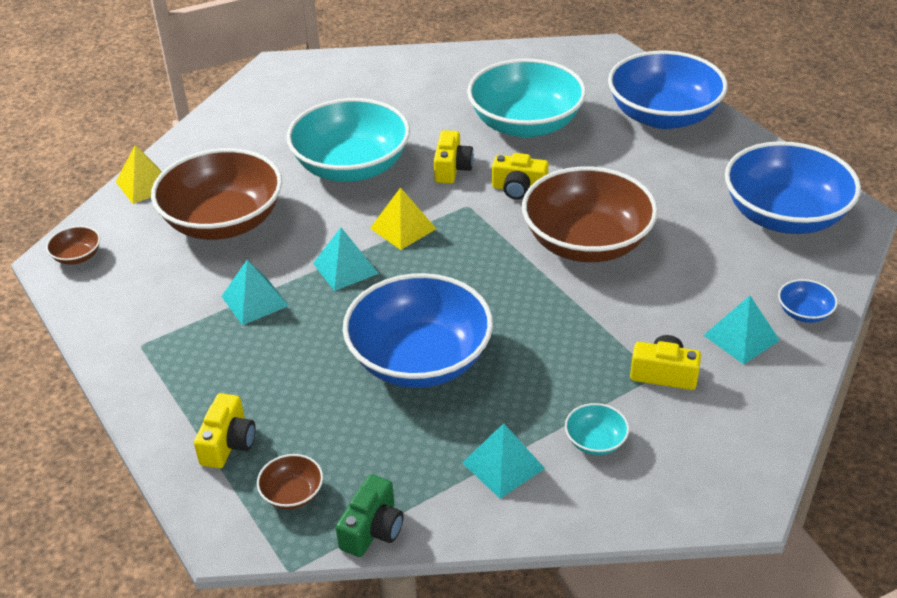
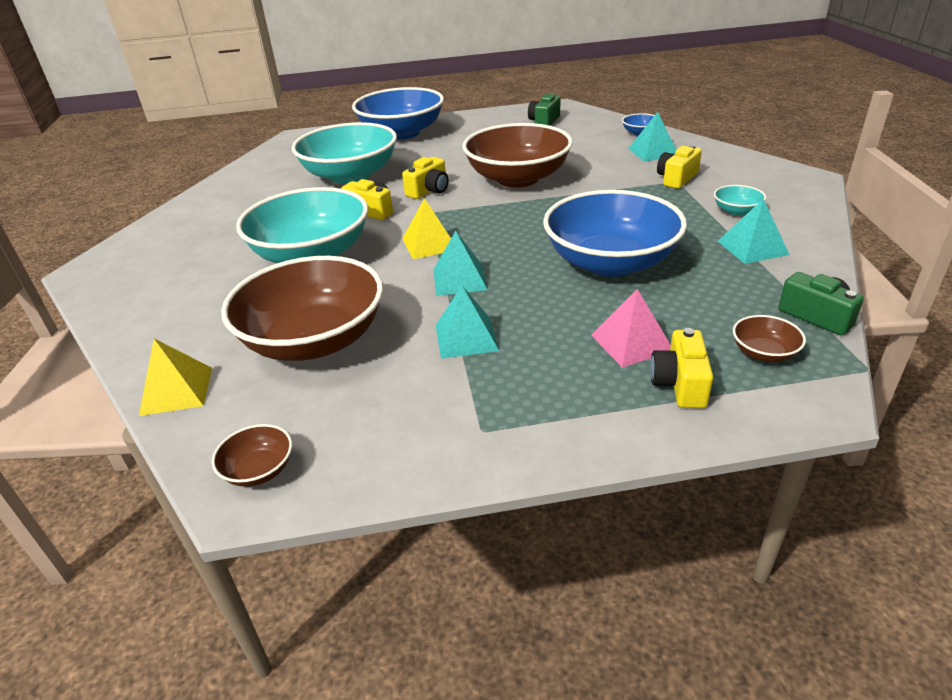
camera: 65 degrees left, 5 degrees down
(228, 443) = (680, 384): yellow camera -> yellow camera turned 120 degrees counterclockwise
(280, 402) = (631, 342): none -> pink pyramid
(784, 216) = (544, 121): blue bowl -> green camera

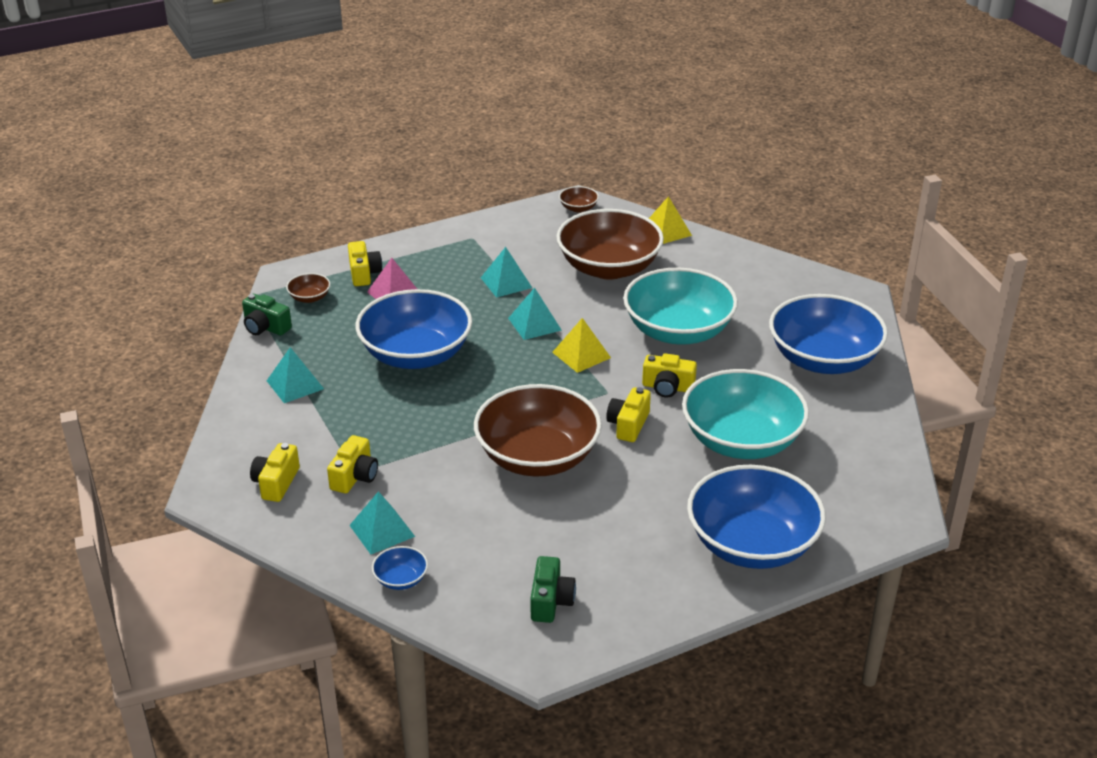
camera: 160 degrees right, 0 degrees up
(213, 218) = (823, 359): none -> blue bowl
(736, 211) = (299, 430): turquoise bowl -> none
(747, 180) = (276, 483): none -> yellow camera

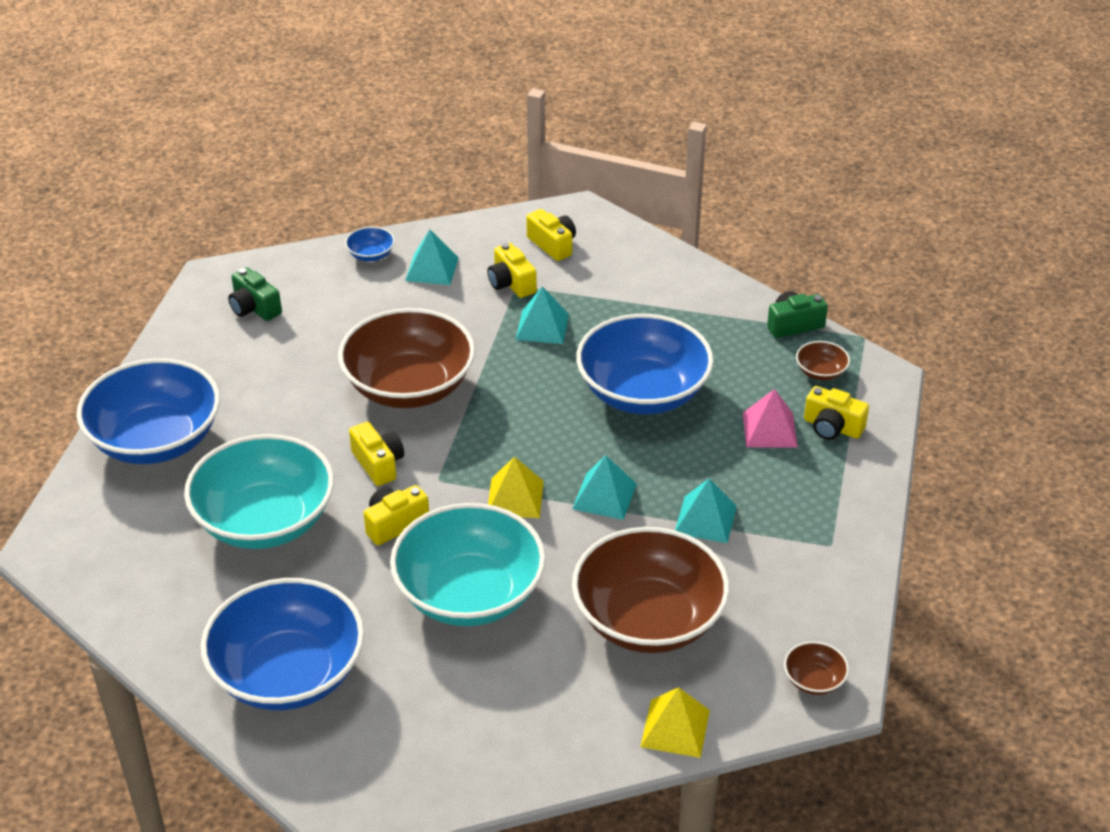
camera: 130 degrees right, 5 degrees up
(295, 384) = (677, 305): turquoise pyramid -> turquoise pyramid (542, 326)

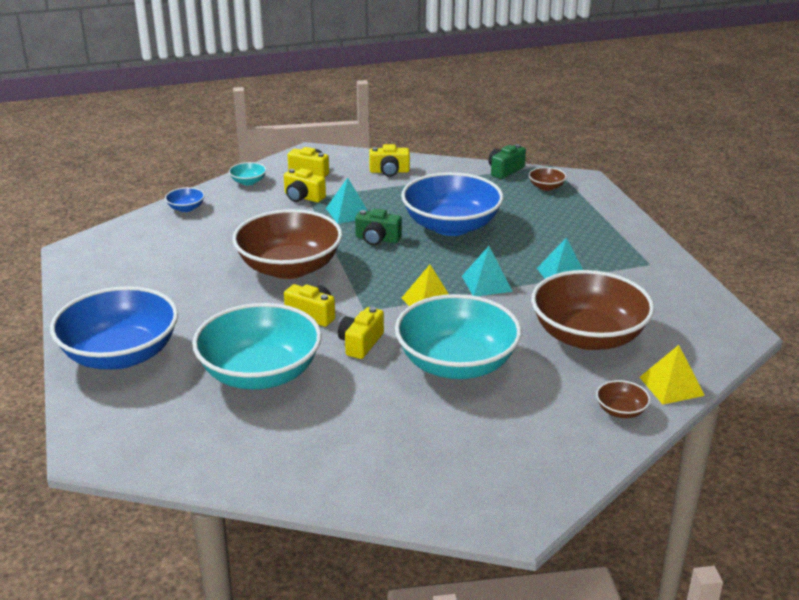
camera: 30 degrees left, 10 degrees down
(254, 308) = (125, 258): green camera -> green camera (377, 239)
(288, 674) = (375, 457): blue bowl -> none
(432, 269) = (239, 204): turquoise pyramid -> none
(470, 236) = (248, 182): none -> turquoise bowl
(770, 430) = (549, 221): pink pyramid -> none
(814, 680) = (720, 331): brown bowl -> brown bowl (621, 411)
(832, 427) = (583, 210): yellow camera -> yellow camera (389, 171)

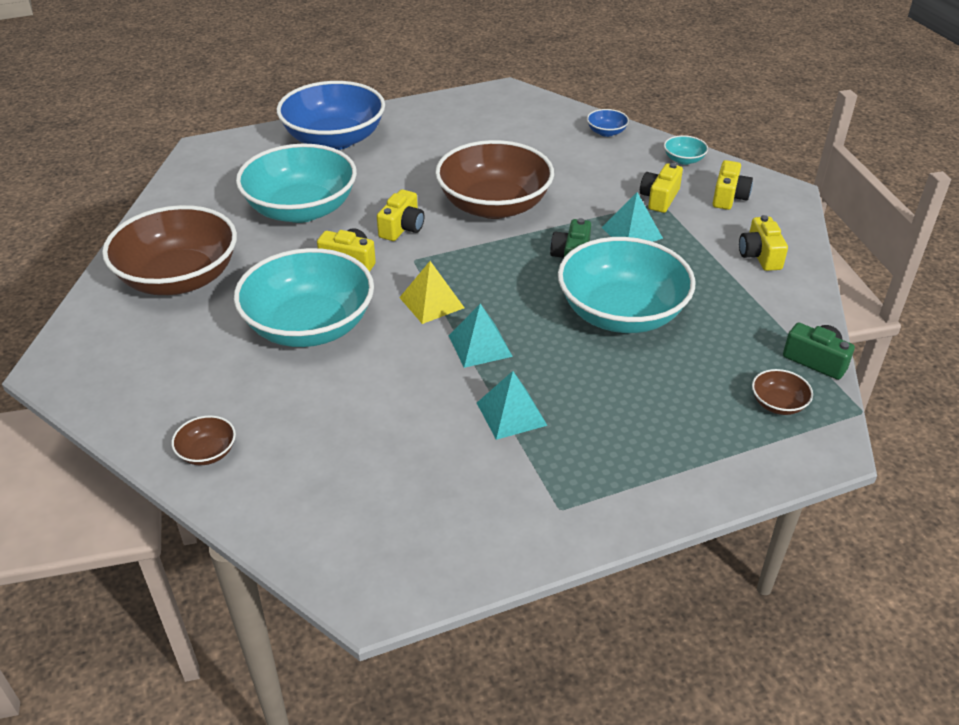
camera: 85 degrees right, 10 degrees up
(451, 226) = (621, 313): blue bowl -> turquoise bowl
(588, 336) = (363, 432): brown bowl -> brown bowl (179, 278)
(671, 386) = (250, 503): yellow pyramid -> none

